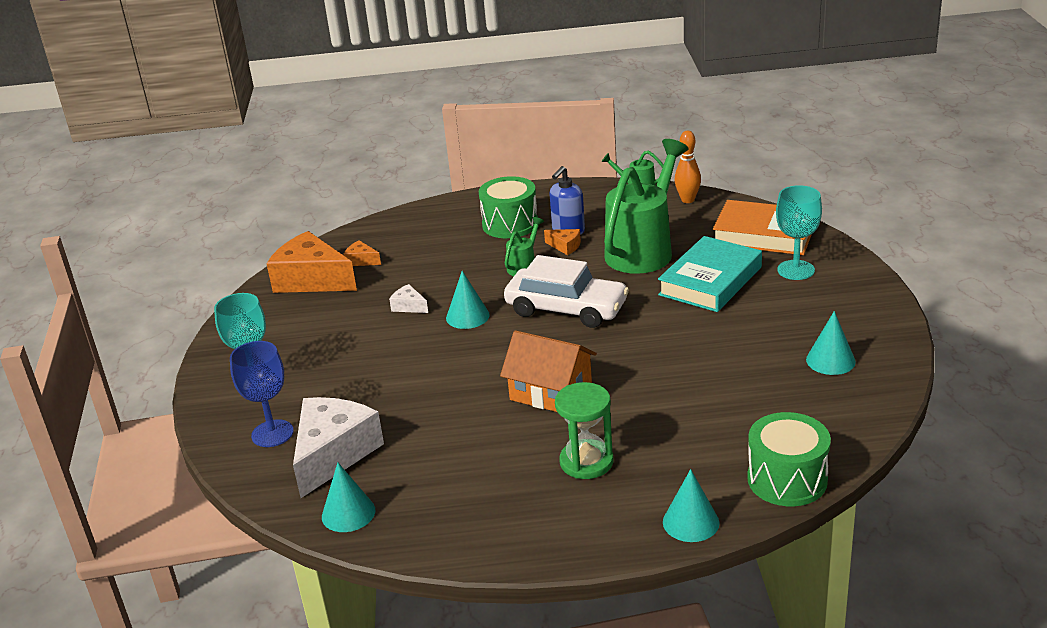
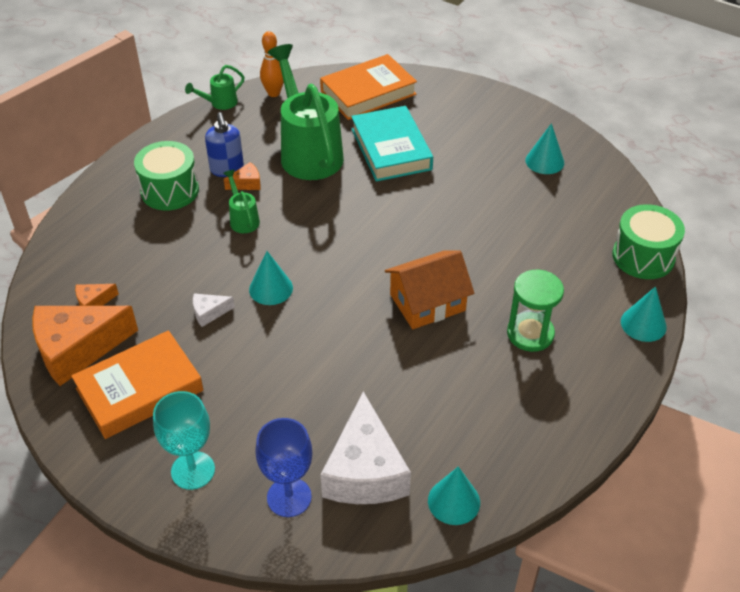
camera: 55 degrees left, 15 degrees up
(303, 321) = (140, 389): none -> orange book
(333, 454) = (365, 471): white cheese -> white cheese turned 150 degrees counterclockwise
(566, 309) = (332, 233): white car -> none
(796, 270) = (428, 108): turquoise goblet -> none

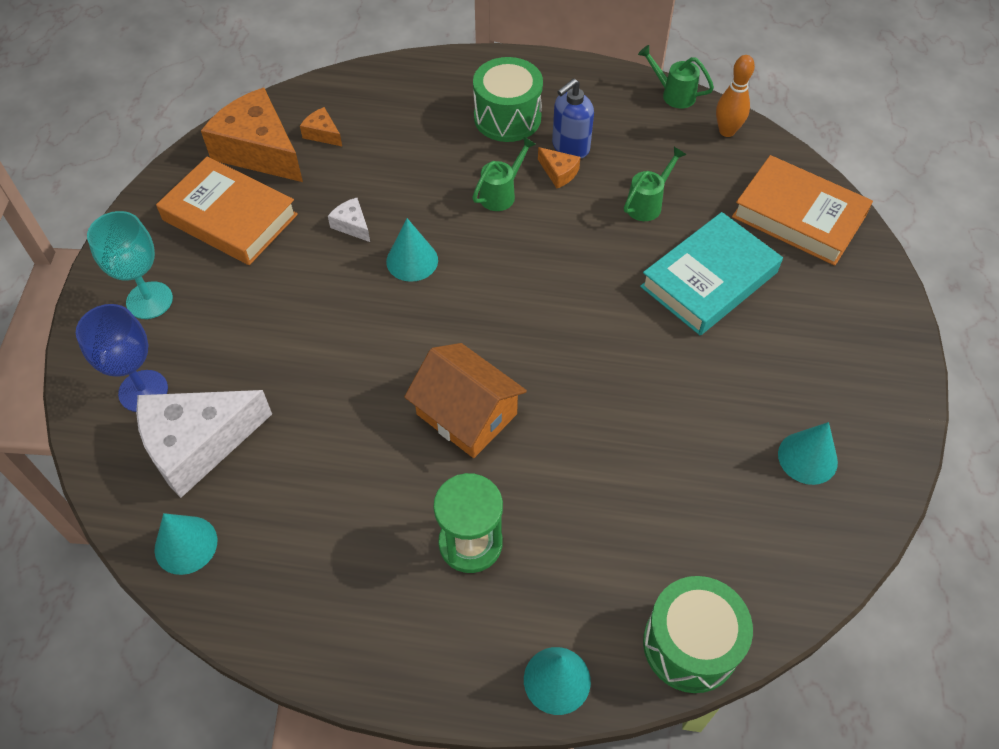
camera: 65 degrees right, 10 degrees up
(308, 152) = (647, 204): green watering can -> green watering can, size x0.44

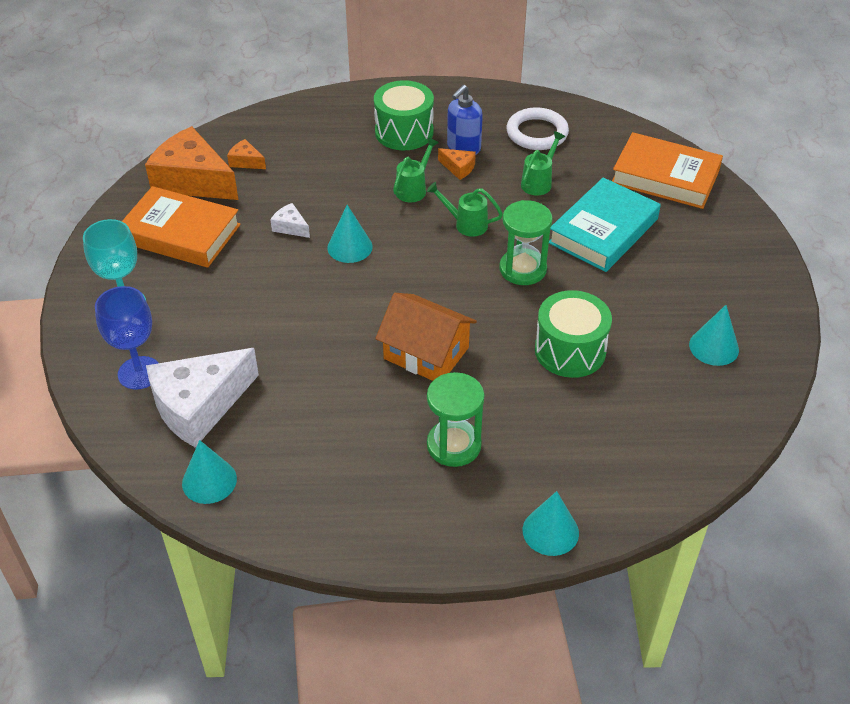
camera: 10 degrees left, 10 degrees down
(603, 318) = (522, 269): none -> green hourglass
(660, 138) = (537, 133): none -> white ring
(673, 94) = (540, 100): green watering can -> green watering can (466, 224)
(690, 644) = (652, 490): green drum -> green drum (570, 350)
(727, 131) = (591, 122): orange bowling pin -> none

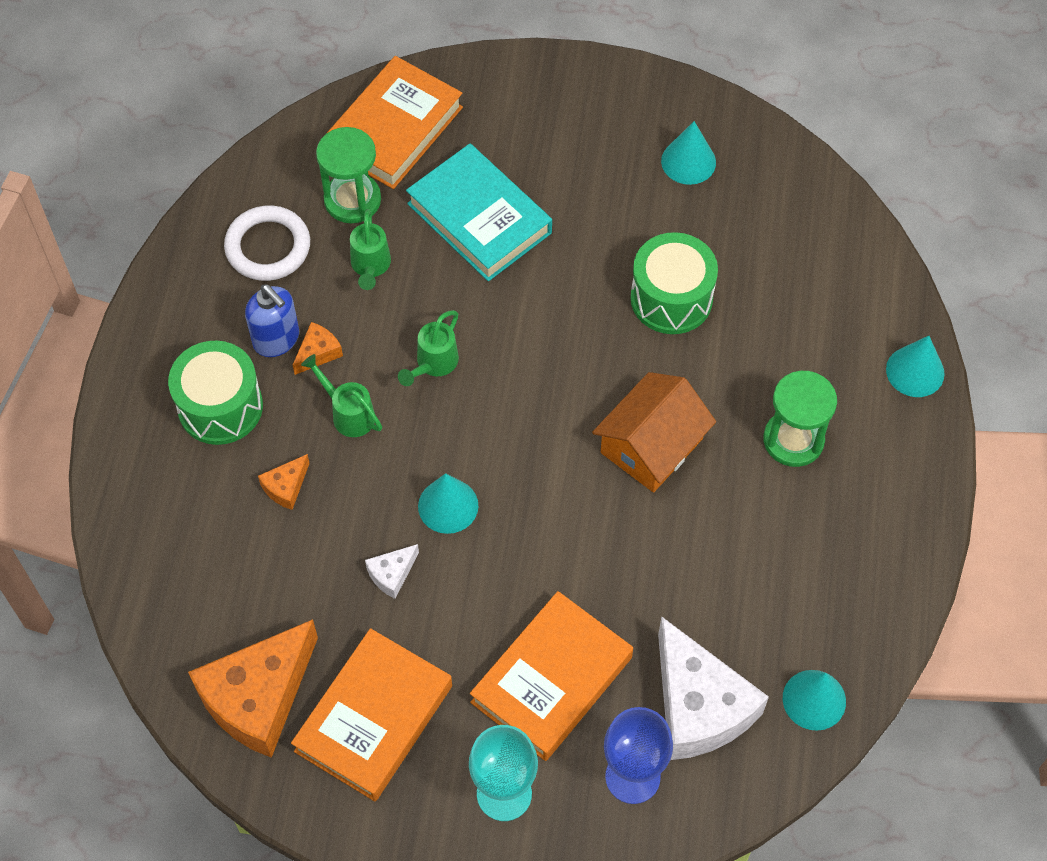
camera: 80 degrees left, 15 degrees up
(215, 319) = (551, 680): none -> orange book
(246, 161) = (233, 622): orange cheese -> orange cheese (286, 487)
(522, 269) = (529, 318): green hourglass -> green hourglass (352, 200)
(539, 182) = (370, 266): green watering can -> green watering can turned 135 degrees counterclockwise

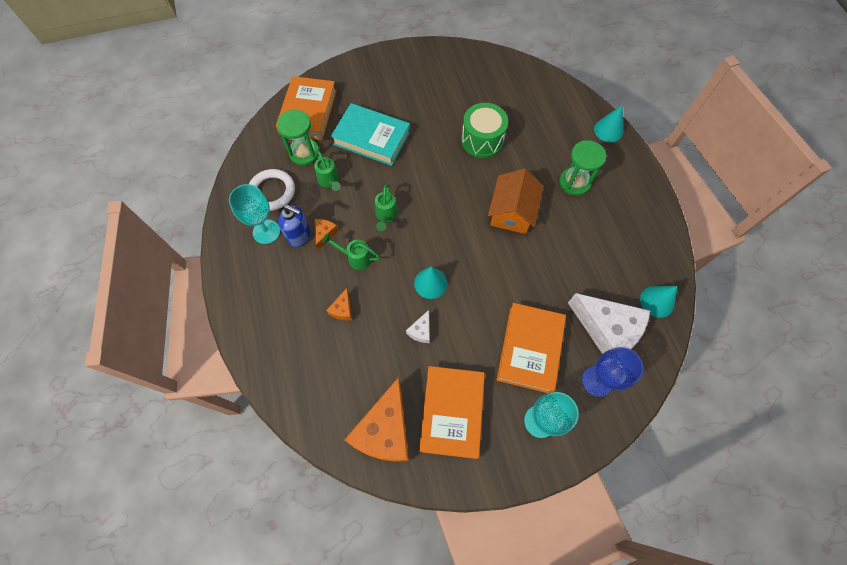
camera: 25 degrees left, 5 degrees up
(220, 406) = (286, 282): green drum -> none
(227, 311) = (266, 232): none -> turquoise goblet
(688, 161) = (455, 77): turquoise cone -> none

